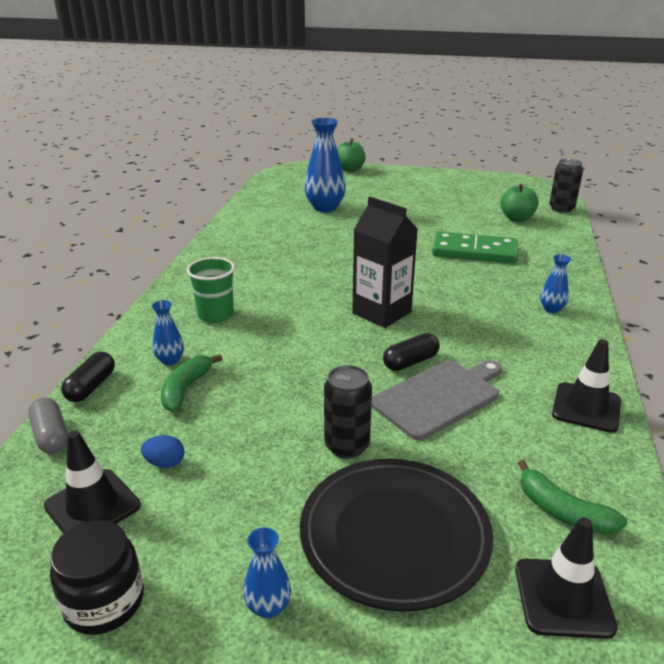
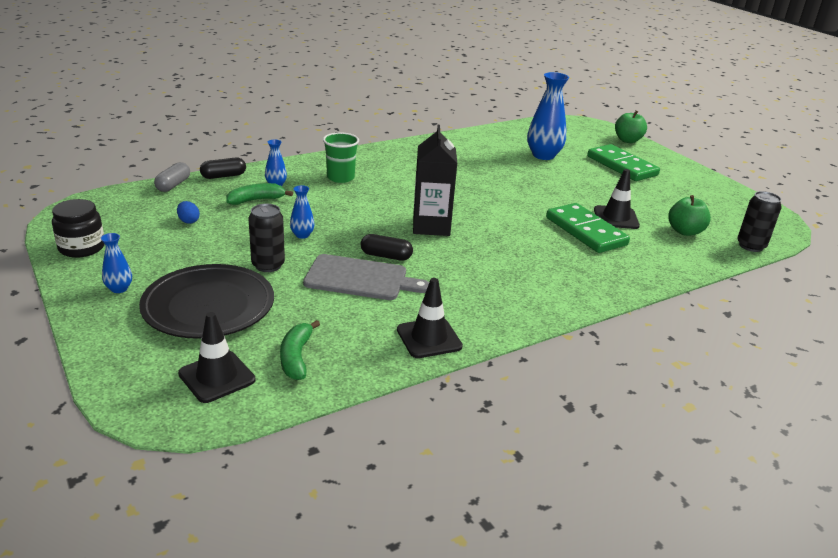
camera: 45 degrees right, 0 degrees up
(92, 506) = (137, 217): black traffic cone -> black traffic cone (616, 218)
(387, 190) = (622, 166): none -> green domino
(551, 309) = (550, 289): blue vase -> blue vase (302, 235)

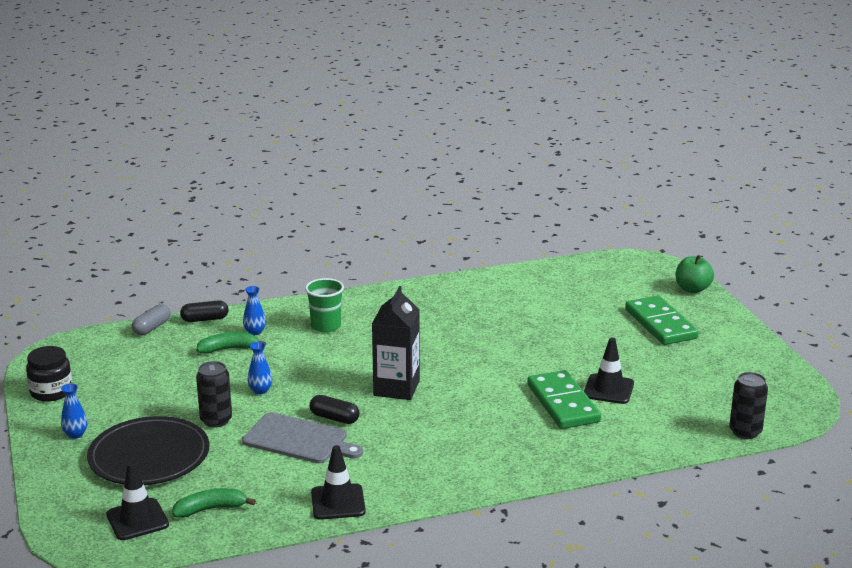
camera: 15 degrees right, 5 degrees down
(188, 221) = (155, 369): blue egg -> none
(296, 357) = (210, 509): green banana -> green banana turned 60 degrees clockwise
(543, 155) = (572, 306): blue vase -> none
(685, 231) = (679, 410): green apple -> none

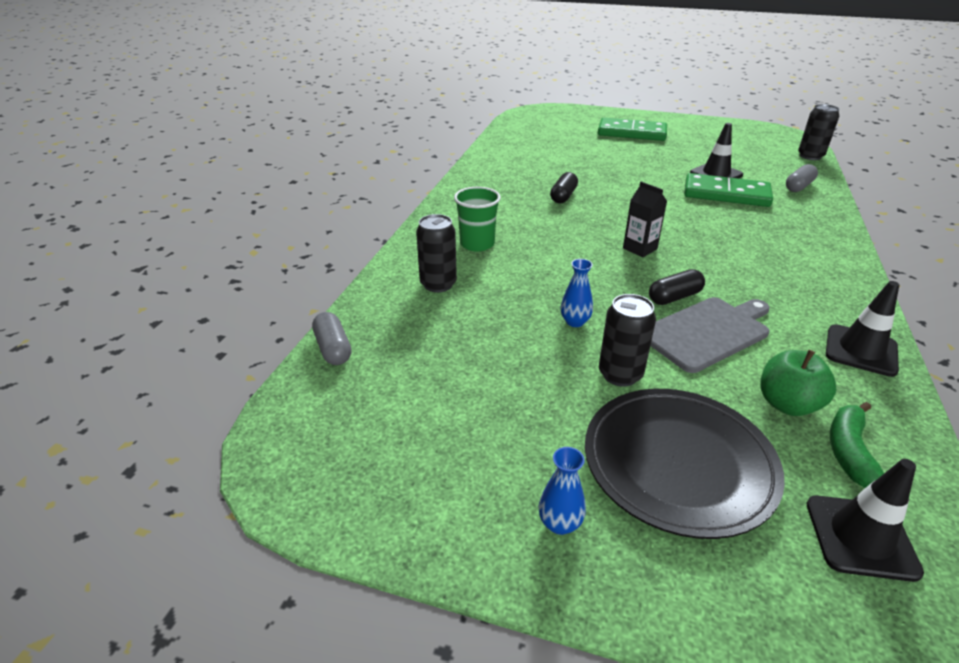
camera: 55 degrees left, 10 degrees up
(51, 392) = (400, 507): black jar -> none
(205, 319) = (366, 305): black capsule -> black capsule (563, 196)
(229, 349) = (456, 312): green banana -> none
(255, 332) = (438, 284): blue vase -> black can
(396, 388) = (640, 249): black carton -> black carton, size x0.59
(638, 437) = (798, 186): none -> grey capsule
(692, 289) = (592, 112): green apple -> green apple (787, 404)

